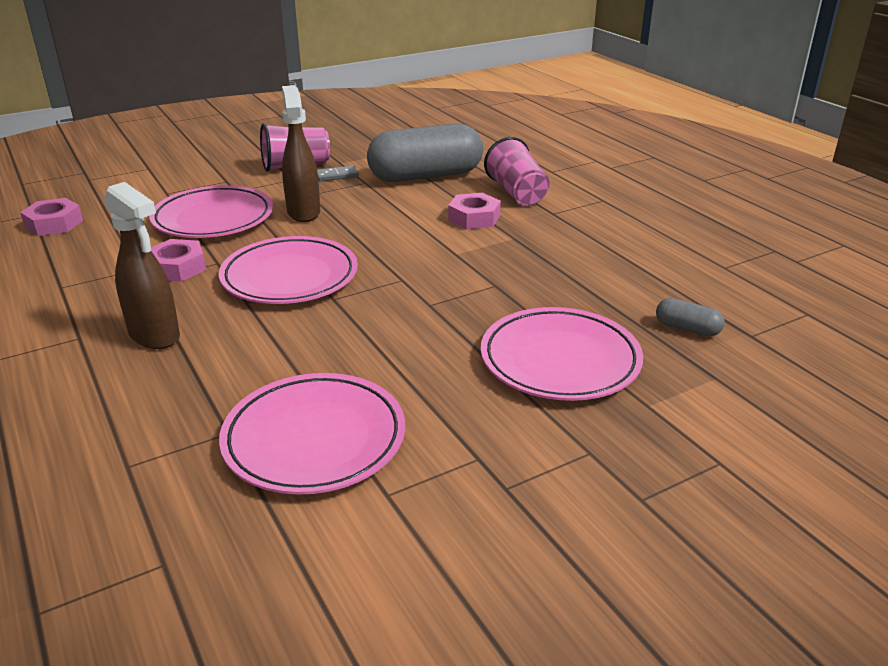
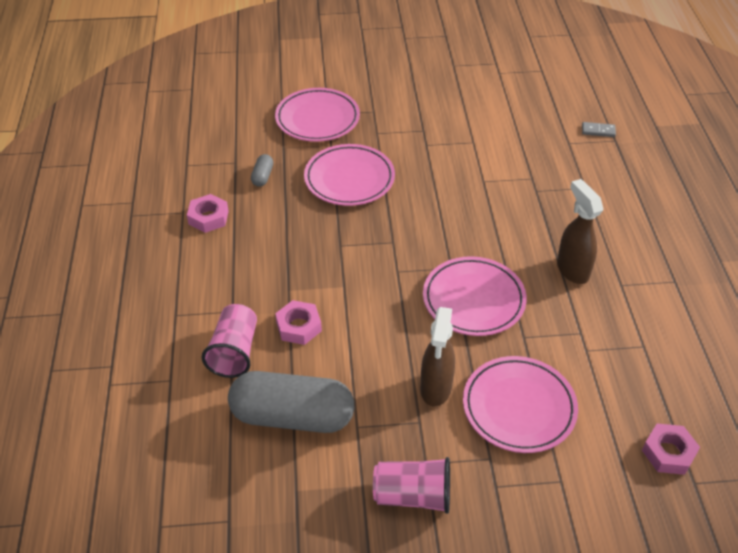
camera: 155 degrees left, 15 degrees up
(177, 268) = (555, 340): pink nut -> pink nut (208, 217)
(314, 439) = (495, 174): pink plate -> pink plate (317, 119)
(337, 175) = (378, 452): grey domino -> grey domino (598, 131)
(687, 328) = (262, 176): grey capsule -> grey capsule turned 45 degrees clockwise

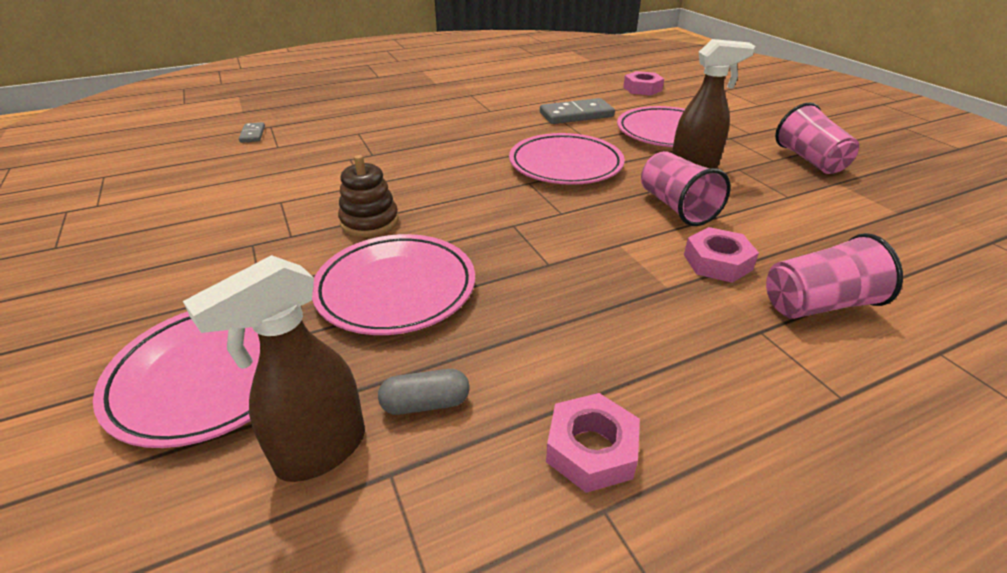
camera: 110 degrees left, 10 degrees down
(292, 416) = (833, 234): grey capsule -> none
(375, 340) = (676, 207): none -> pink cup
(427, 177) = (369, 222): none -> brown stacking toy
(572, 270) = (486, 128): brown spray bottle -> brown spray bottle (320, 451)
(591, 350) = (576, 115): none -> grey domino

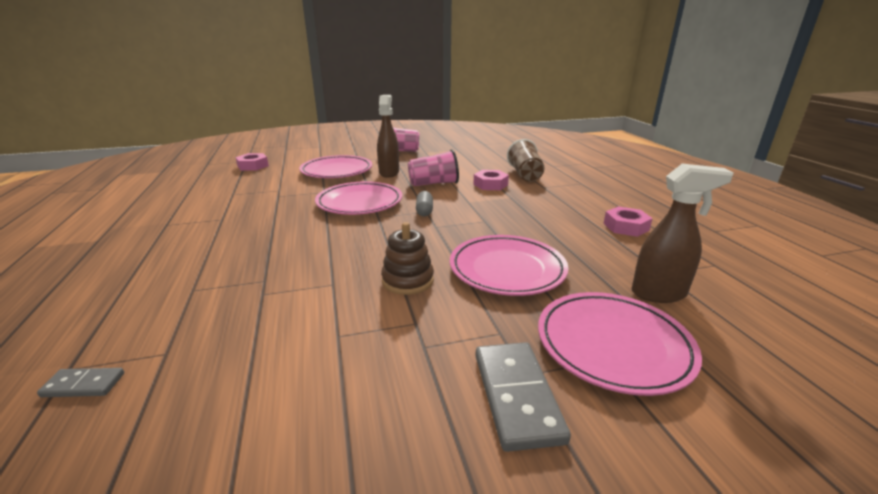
camera: 80 degrees left, 10 degrees down
(320, 451) = (659, 294): brown spray bottle -> brown spray bottle turned 60 degrees counterclockwise
(425, 403) = (612, 262): grey capsule -> grey capsule (424, 211)
(576, 115) = (275, 190): grey domino -> grey domino (516, 396)
(818, 304) = (525, 175): pink cup -> brown cup

